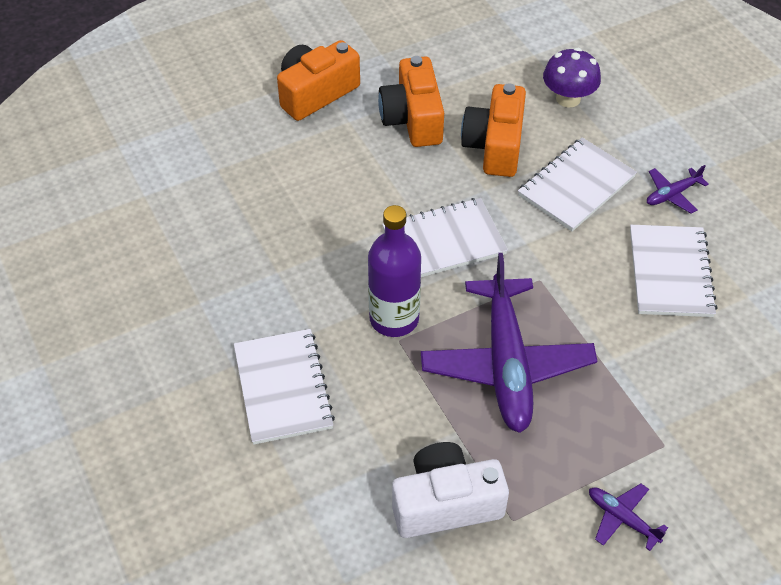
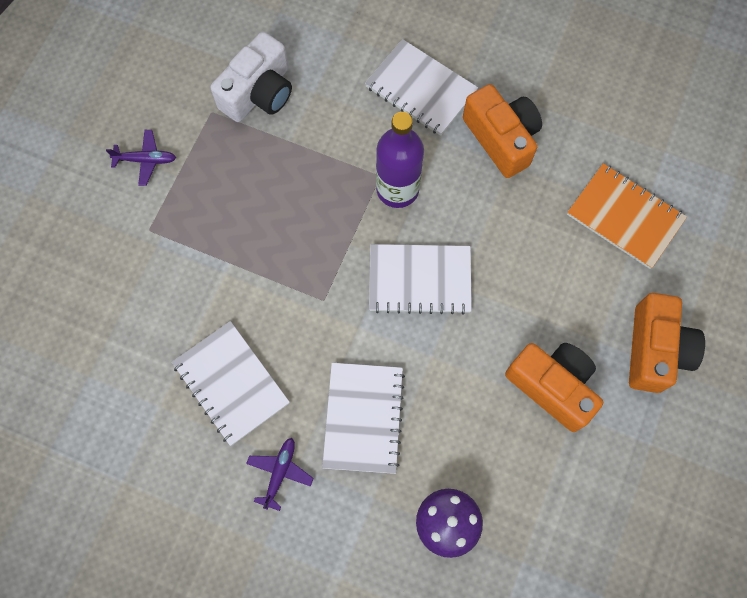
camera: 140 degrees right, 20 degrees up
(233, 176) = (625, 217): none -> orange notebook
(444, 241) = (420, 280): white notebook -> white notebook turned 60 degrees clockwise
(495, 146) = (462, 410): orange camera -> orange camera (501, 138)
(506, 364) = (294, 212): purple plane -> none

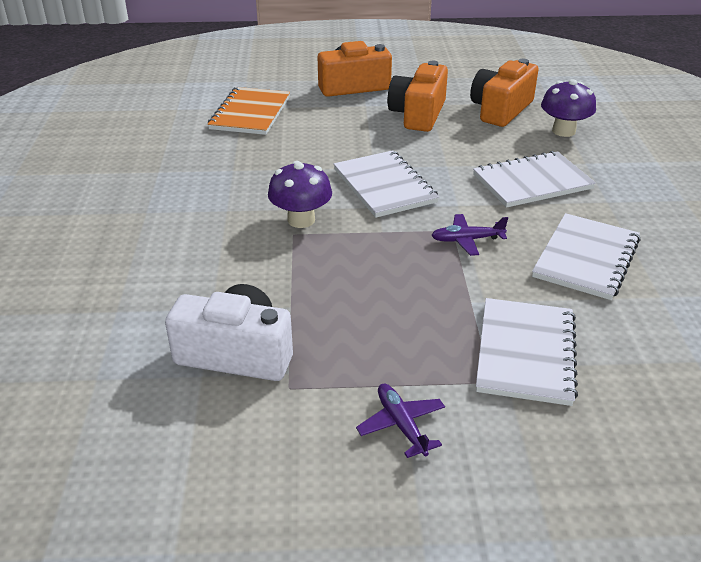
camera: 115 degrees left, 35 degrees down
(280, 472) = (624, 208): purple plane -> purple plane (467, 240)
(397, 189) = (301, 220): purple bottle -> purple mushroom
(421, 89) = (171, 236): white notebook -> white notebook (526, 353)
(501, 138) = (207, 179): orange camera -> orange camera (501, 110)

